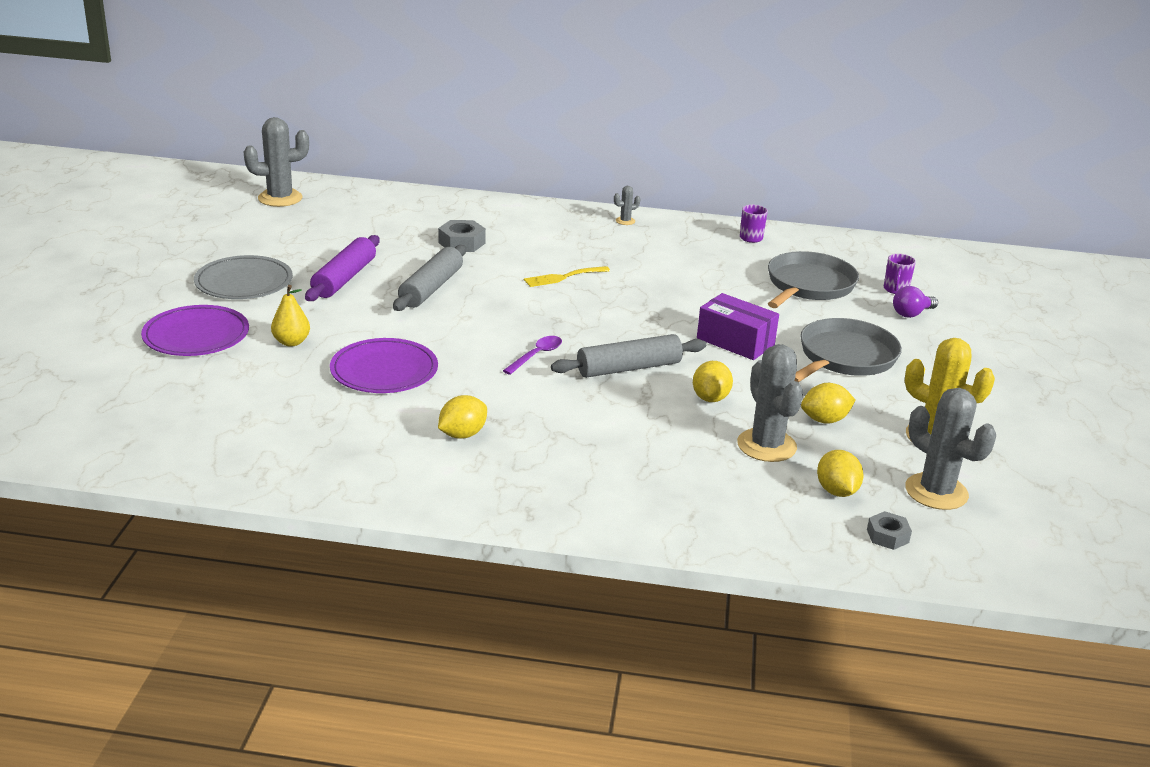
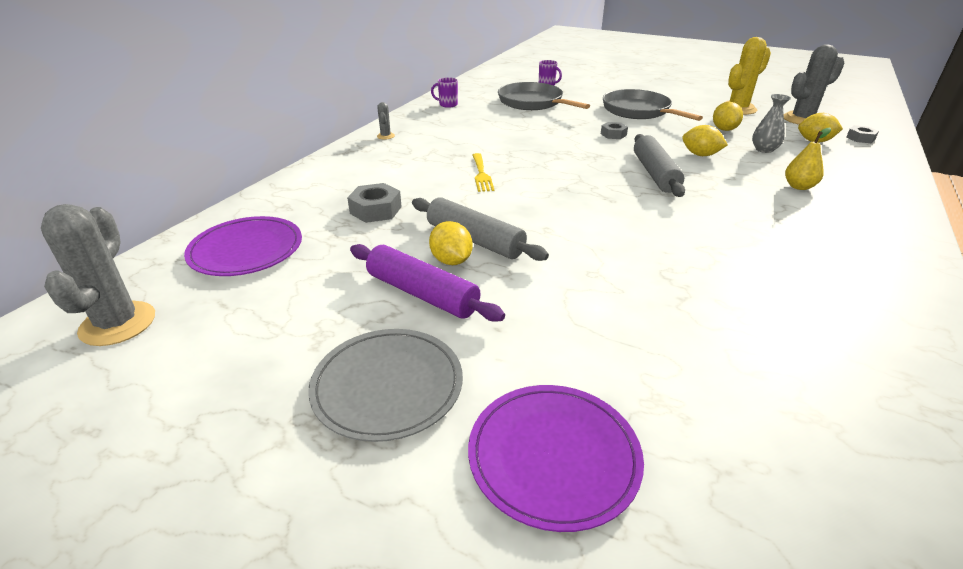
camera: 70 degrees left, 5 degrees up
(291, 342) = (588, 354): yellow pear -> yellow pear (799, 186)
(384, 370) = (664, 291): purple plate -> purple plate (246, 250)
(462, 434) = (789, 261): yellow lemon -> yellow lemon (451, 261)
(536, 355) = (632, 206): purple spoon -> none
(735, 341) = (613, 134): purple box -> grey nut
(766, 446) = (764, 149): grey cactus -> grey vase
(911, 314) = (581, 87): purple light bulb -> none

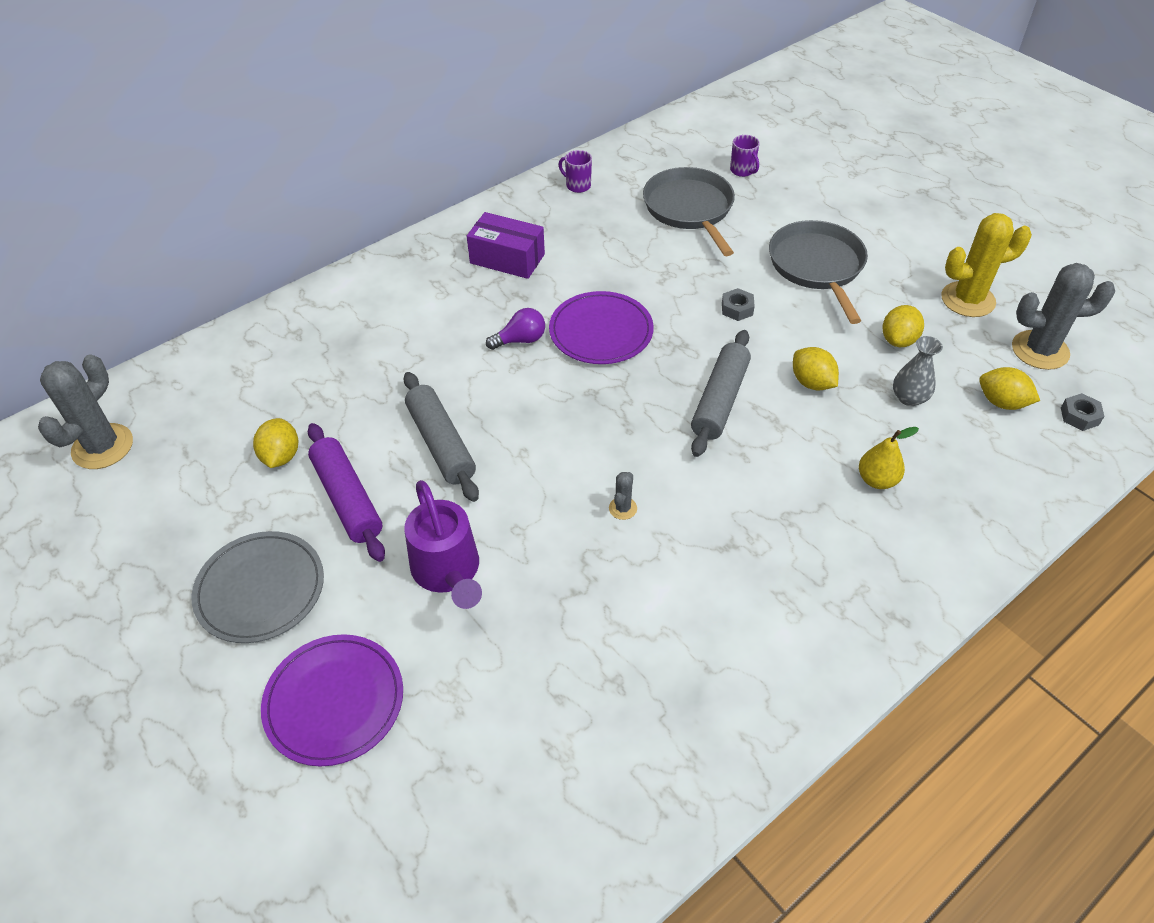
camera: 25 degrees right, 15 degrees up
(246, 250) = (233, 388): purple plate -> purple plate (601, 331)
(375, 210) = (376, 366): grey nut -> none
(385, 136) = (463, 235): grey cactus -> grey cactus (623, 508)
(430, 141) = (507, 259): none -> purple box
(451, 261) = (400, 465): yellow lemon -> yellow lemon (281, 456)
(481, 174) = (520, 340): yellow fork -> purple light bulb
(565, 317) = (448, 572): none -> purple watering can

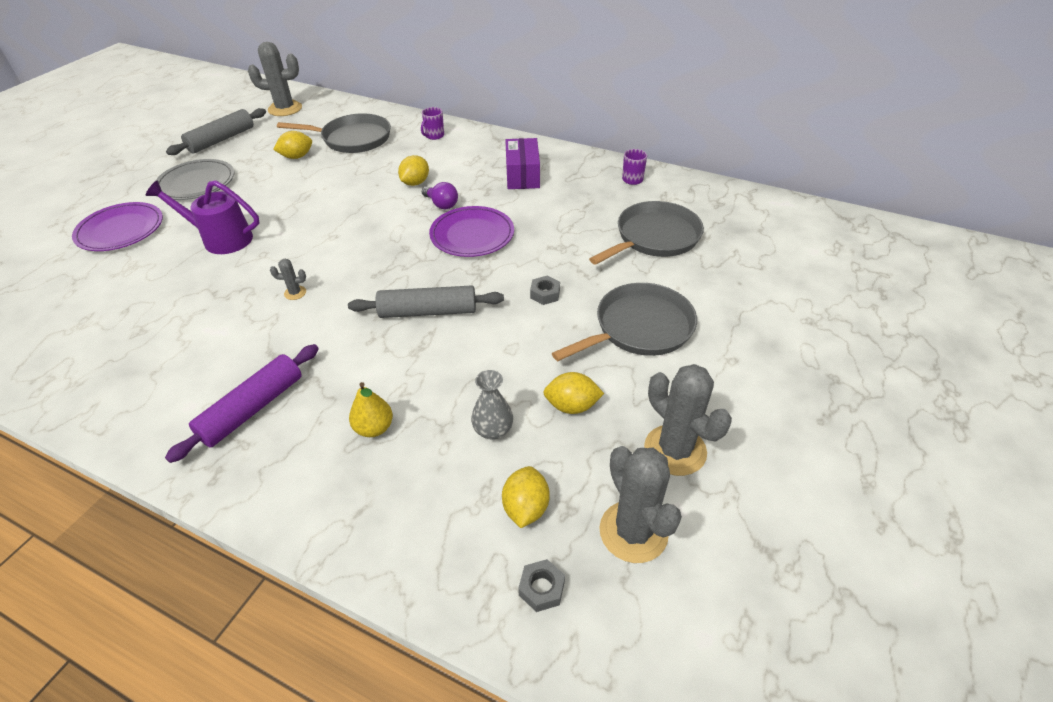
camera: 65 degrees right, 5 degrees down
(281, 386) = (353, 139): none -> grey pan
(347, 499) = (270, 187): purple rolling pin -> purple rolling pin (253, 409)
(441, 443) = (328, 204): grey rolling pin -> grey rolling pin (221, 140)
(448, 572) = (220, 239): purple watering can -> purple watering can turned 60 degrees clockwise
(742, 170) = (738, 252): purple mug -> purple mug (434, 136)
(812, 383) = (478, 359): yellow lemon -> yellow lemon (415, 183)
(968, 300) = (675, 450): yellow cactus -> grey cactus

